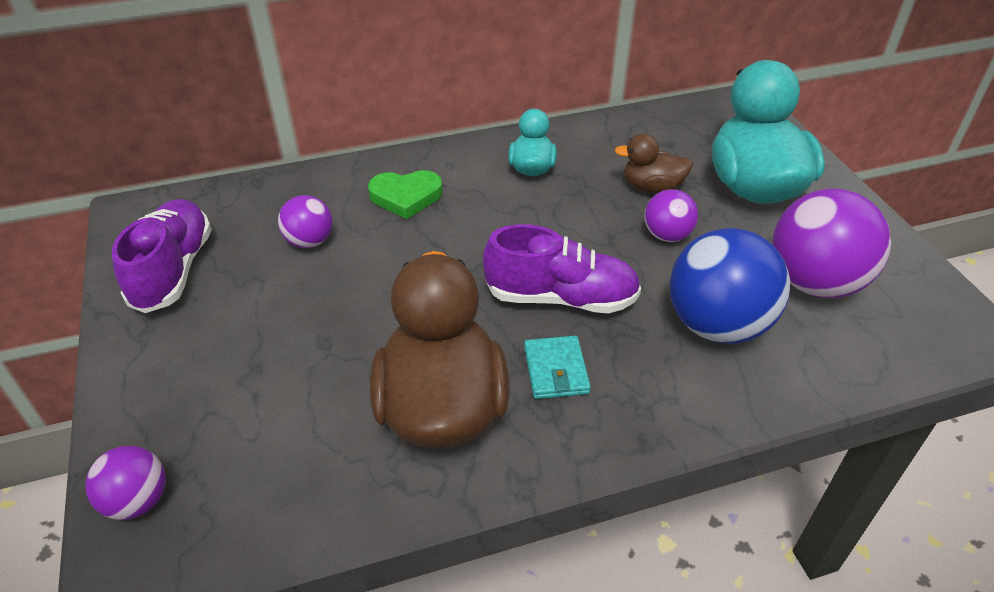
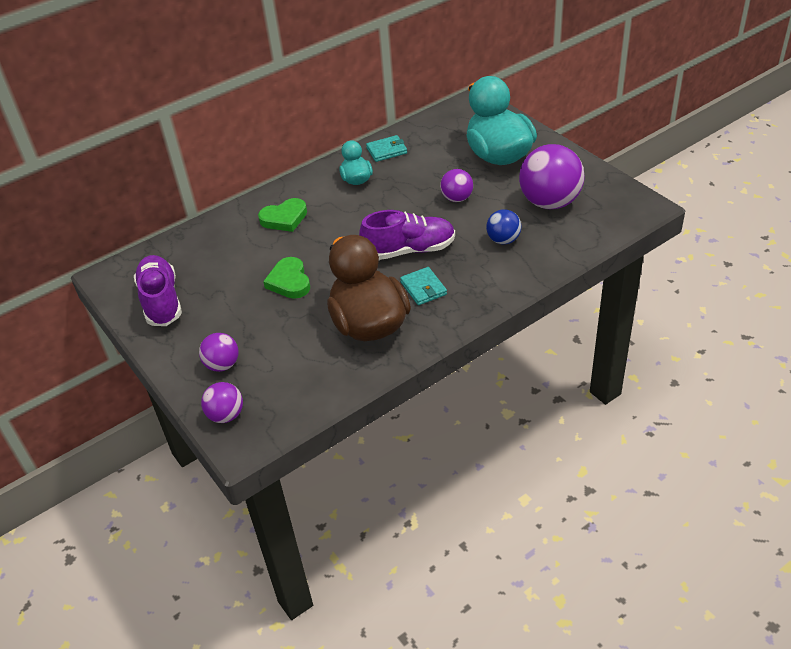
camera: 15 degrees left, 0 degrees up
(309, 241) = (238, 261): purple ball -> purple ball (222, 365)
(361, 295) = (289, 281): none -> green heart
(592, 139) = (386, 150): none -> turquoise wallet
(652, 187) = (437, 172): brown duck -> none
(717, 325) = (503, 240): blue ball -> blue ball, size x0.53

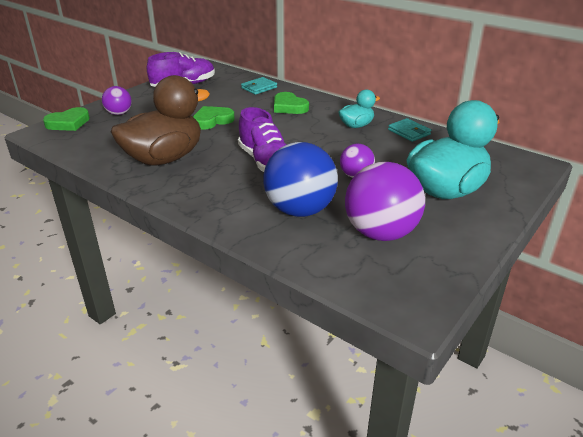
camera: 70 degrees right, 10 degrees down
(226, 415) = (68, 123): purple ball -> green heart
(423, 288) = (215, 176): turquoise wallet -> turquoise wallet (259, 88)
(503, 240) = (300, 210): blue ball -> blue ball, size x1.90

